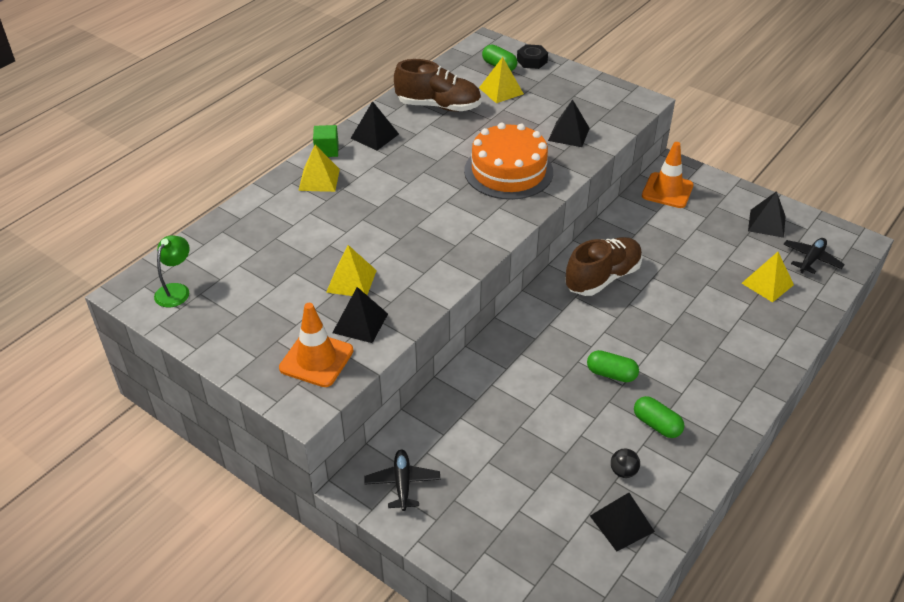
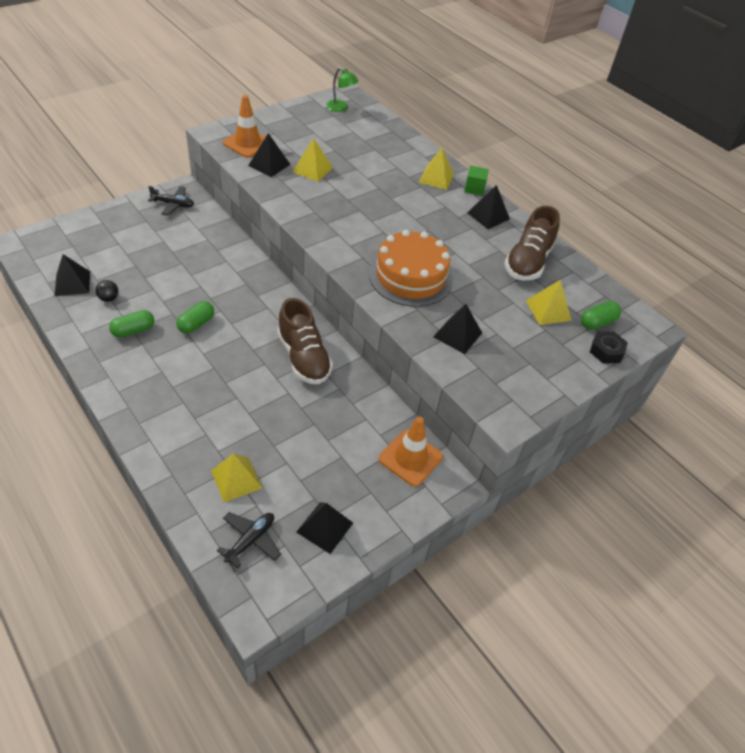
camera: 100 degrees right, 5 degrees up
(811, 259) = (250, 540): black plane -> black plane turned 105 degrees counterclockwise

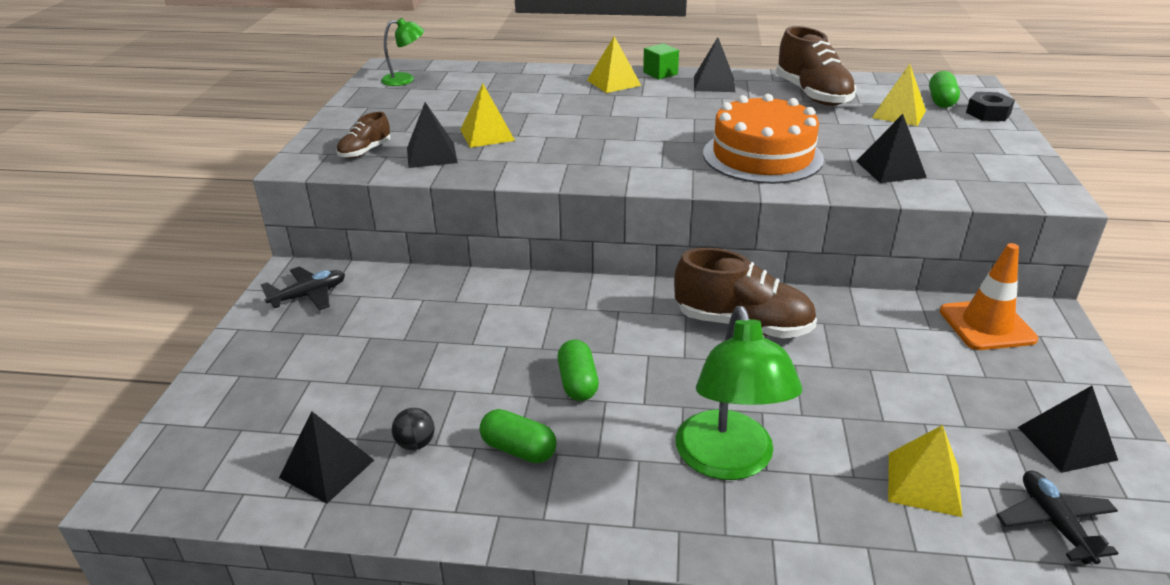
camera: 40 degrees left, 15 degrees down
(133, 331) = (518, 449): green capsule -> green capsule turned 75 degrees counterclockwise
(188, 402) = (728, 461): none -> green lamp
(247, 143) = (365, 151): orange traffic cone -> brown shoe

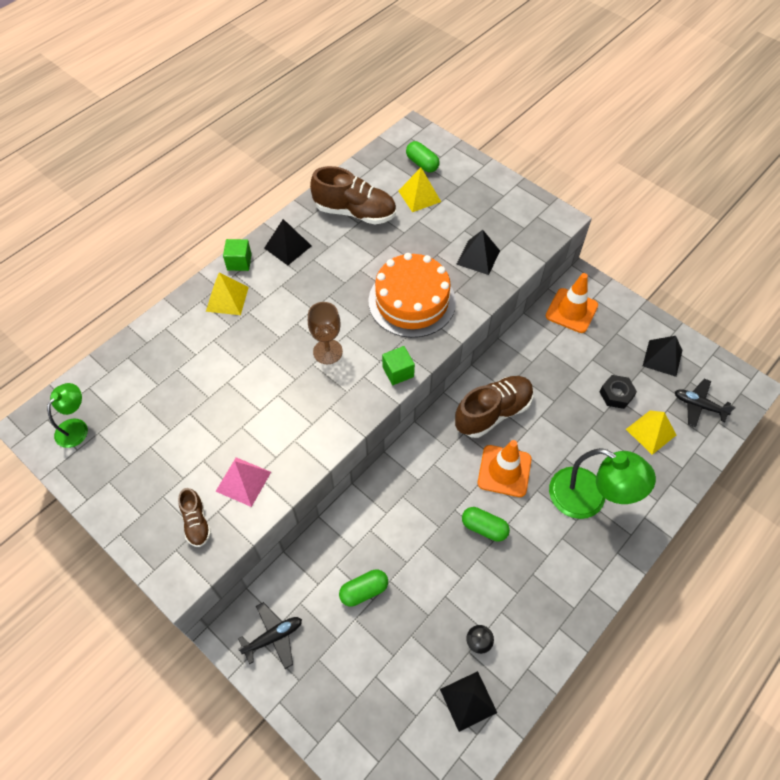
camera: 55 degrees left, 25 degrees up
(309, 295) = (273, 637): black plane -> black plane turned 60 degrees clockwise
(431, 155) = (243, 481): black pyramid -> pink pyramid
(487, 135) = (242, 428): yellow pyramid -> none
(518, 449) = (518, 590): green capsule -> green capsule (364, 591)
(629, 139) = (327, 351): none -> brown goblet
(663, 180) = (398, 372): none -> green cube
(675, 366) = (504, 471): none -> orange traffic cone
(988, 113) = (455, 159): black nut -> black nut (616, 394)

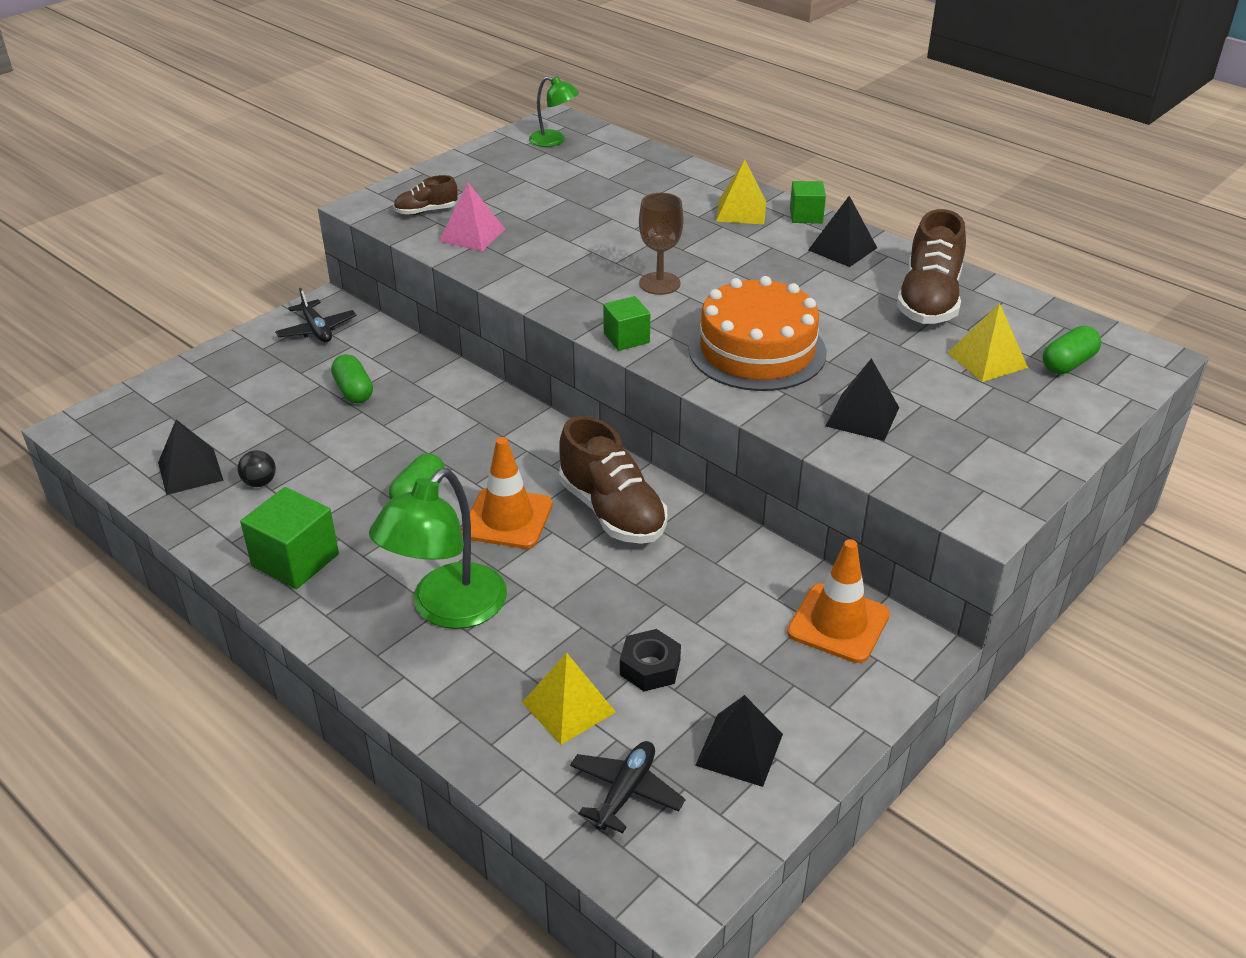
camera: 90 degrees right, 20 degrees down
(557, 599) = (295, 560): none -> green cube

